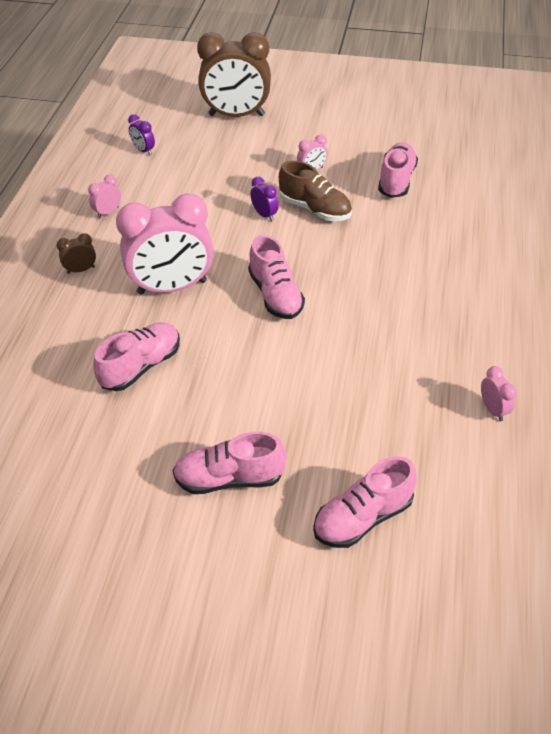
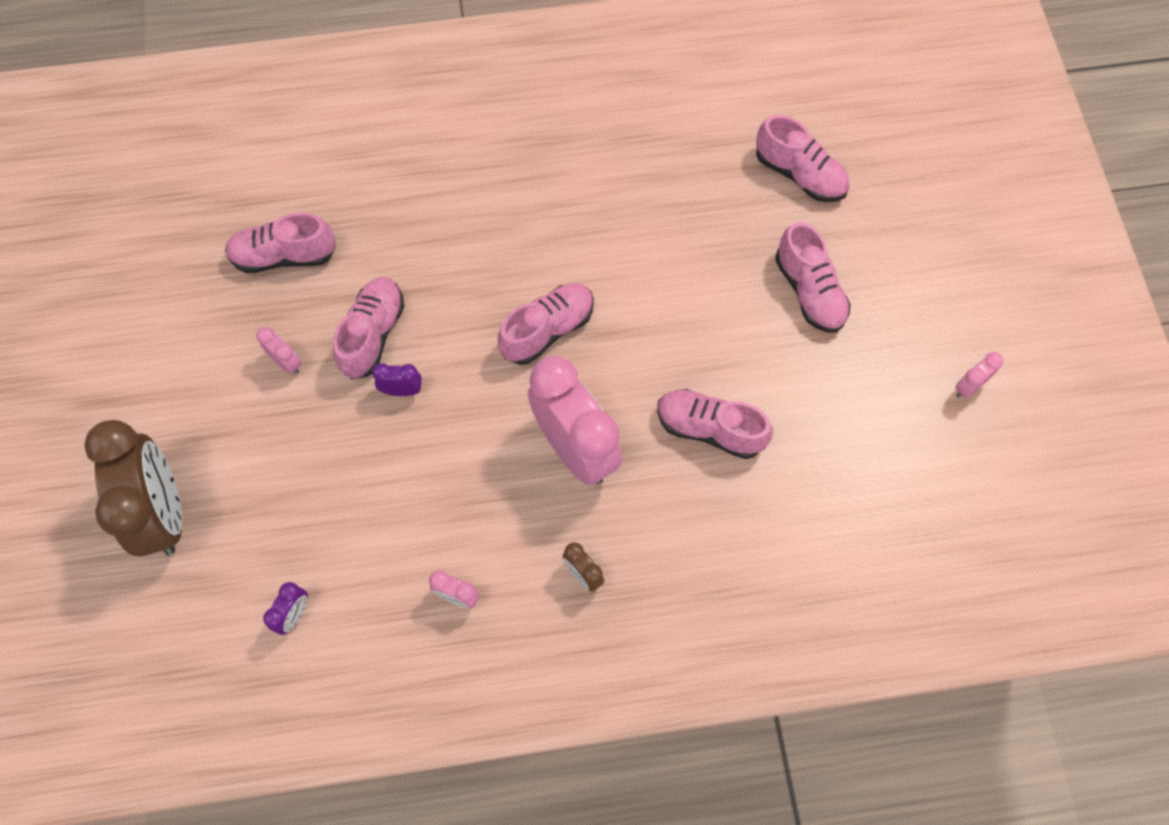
camera: 110 degrees left, 20 degrees up
(264, 215) = (402, 390): purple clock -> purple clock turned 60 degrees clockwise
(315, 209) = (372, 334): brown shoe -> pink shoe
(493, 409) = (635, 99): pink clock -> pink clock (968, 387)

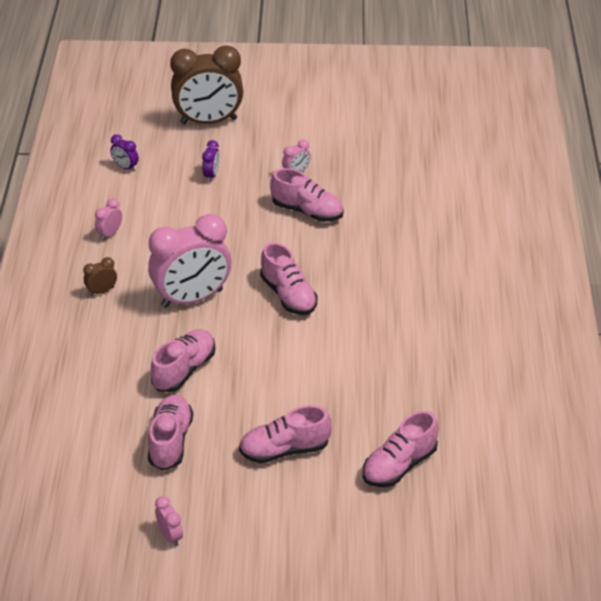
camera: 100 degrees right, 25 degrees down
(284, 256) = (378, 175): pink shoe -> pink shoe (170, 441)
(402, 390) = (261, 221): purple clock -> purple clock (211, 175)

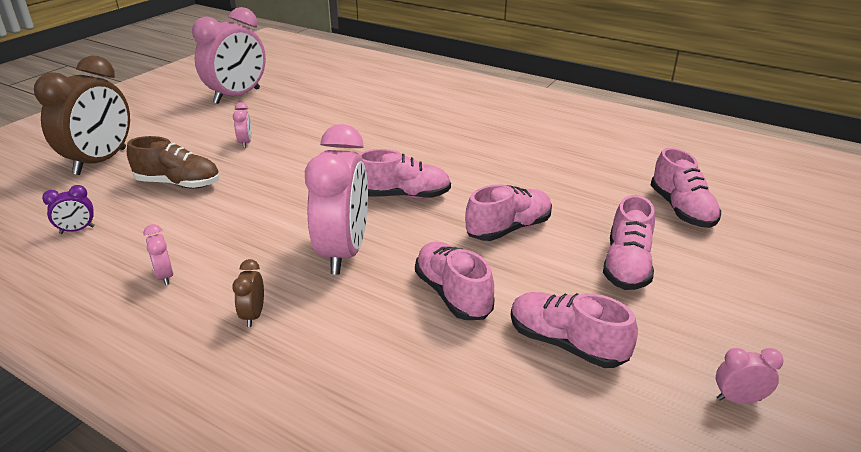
camera: 60 degrees left, 10 degrees down
(211, 175) = (178, 183): purple clock -> brown shoe
(307, 211) = (303, 153): pink shoe -> pink shoe (508, 229)
(371, 122) = (237, 96): none -> pink clock

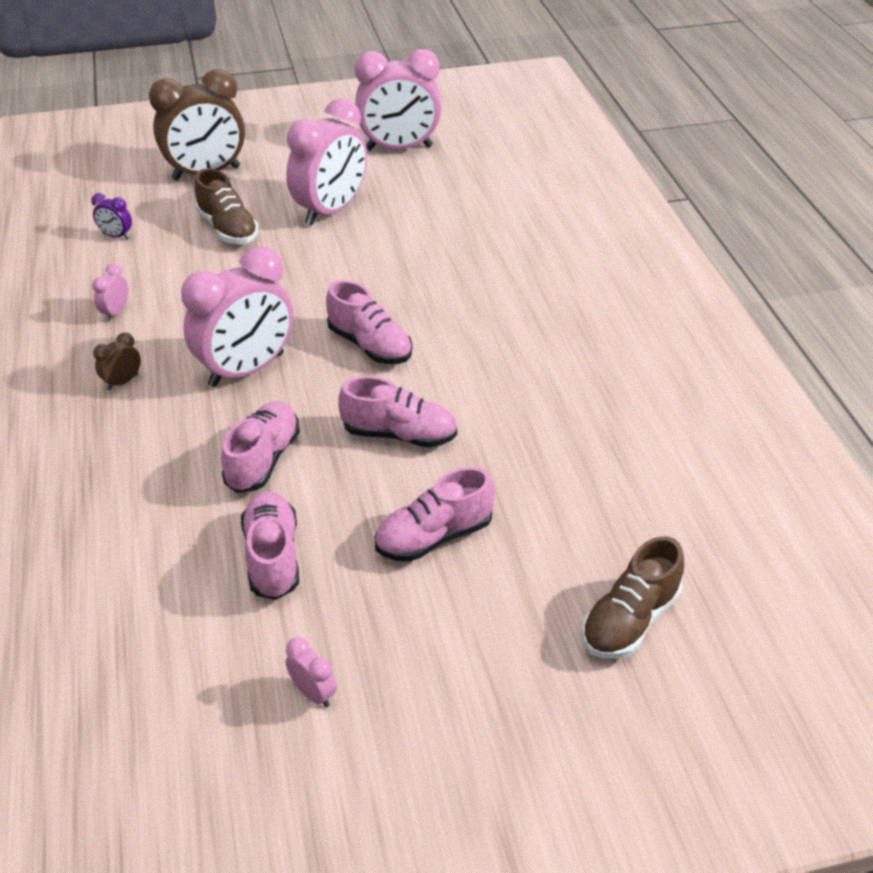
camera: 45 degrees right, 10 degrees up
(245, 143) = (331, 211): pink clock -> pink clock, size x2.44
(681, 209) = (593, 526): pink shoe -> none
(777, 238) = (630, 620): none -> brown shoe

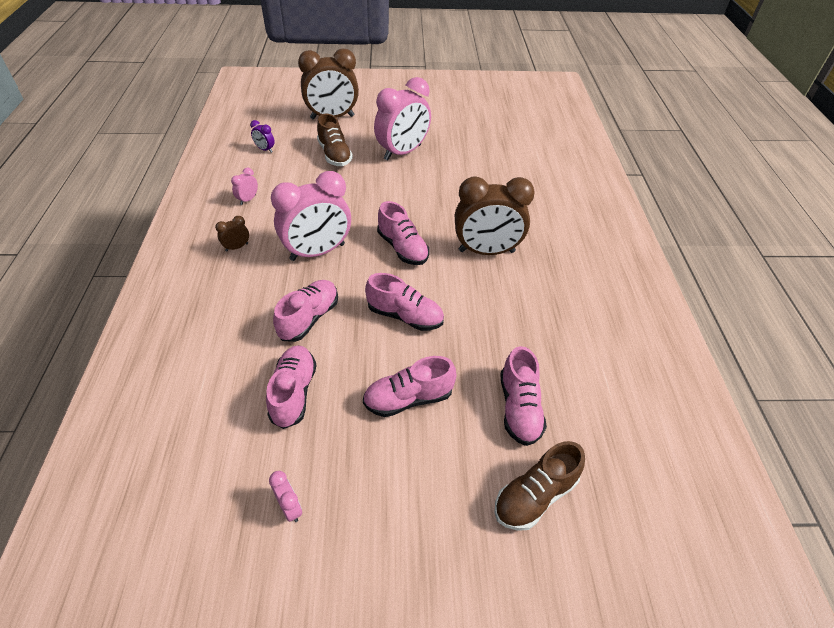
camera: 10 degrees right, 5 degrees up
(399, 148) = (457, 117): pink clock -> none
(491, 331) = (486, 251): none -> brown clock
(585, 522) = (519, 408): none -> pink shoe

